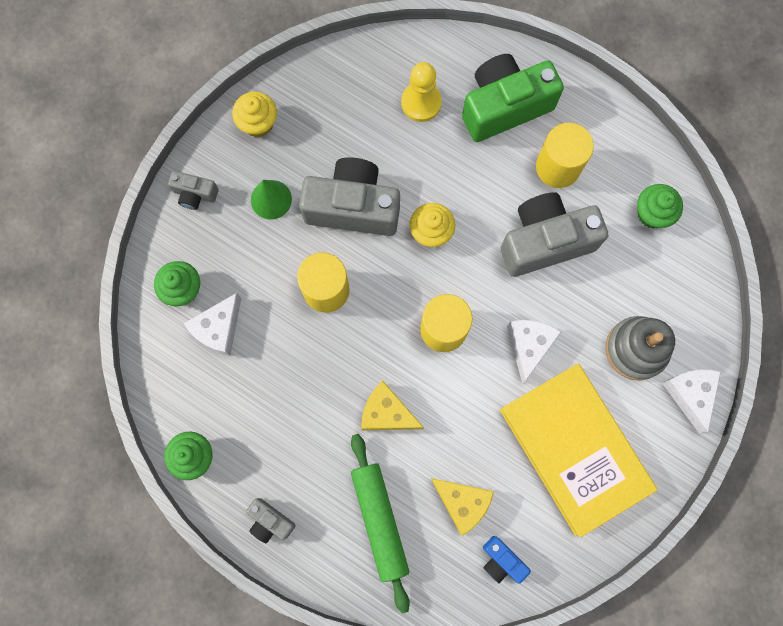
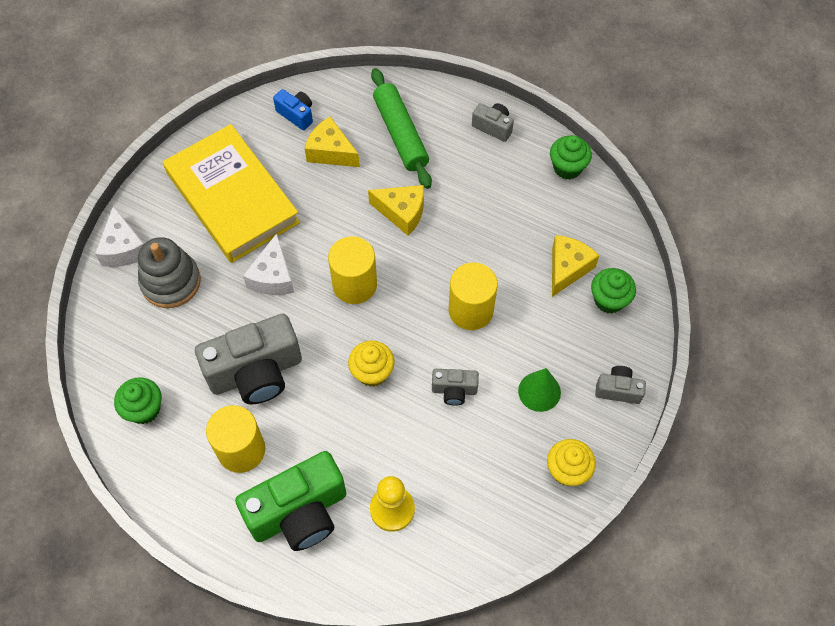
camera: 175 degrees right, 15 degrees down
(219, 329) = (567, 268): white cheese -> yellow cheese
(353, 207) = (454, 390): grey camera -> grey camera, size x0.47

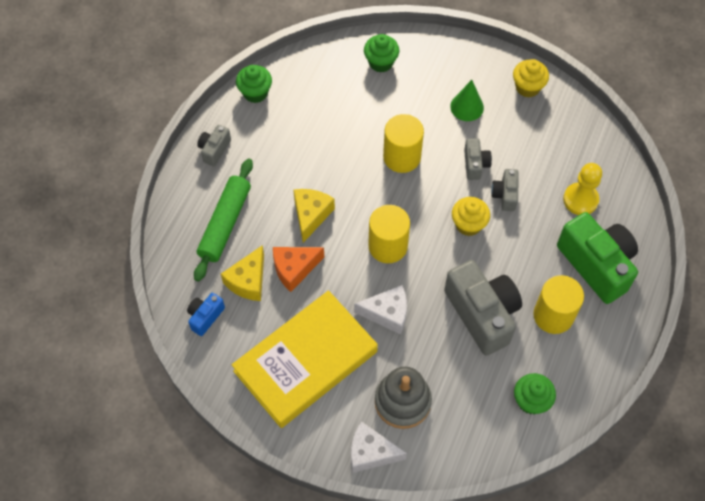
camera: 95 degrees left, 0 degrees up
(123, 248) = (371, 453): white cheese -> white cheese turned 150 degrees counterclockwise
(338, 193) = (294, 269): none -> orange cheese
(400, 134) = (225, 223): green rolling pin -> green rolling pin turned 45 degrees counterclockwise
(567, 268) = (355, 91): yellow cheese -> none
(618, 390) = (457, 56): grey camera -> grey camera (505, 195)

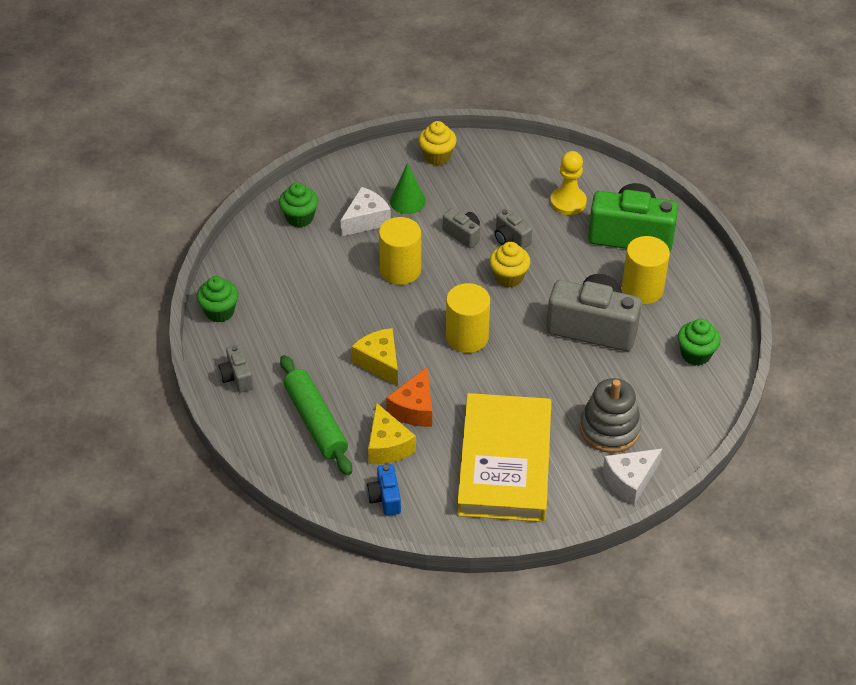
camera: 45 degrees left, 15 degrees down
(387, 313) = (524, 381): white cheese -> white cheese (366, 220)

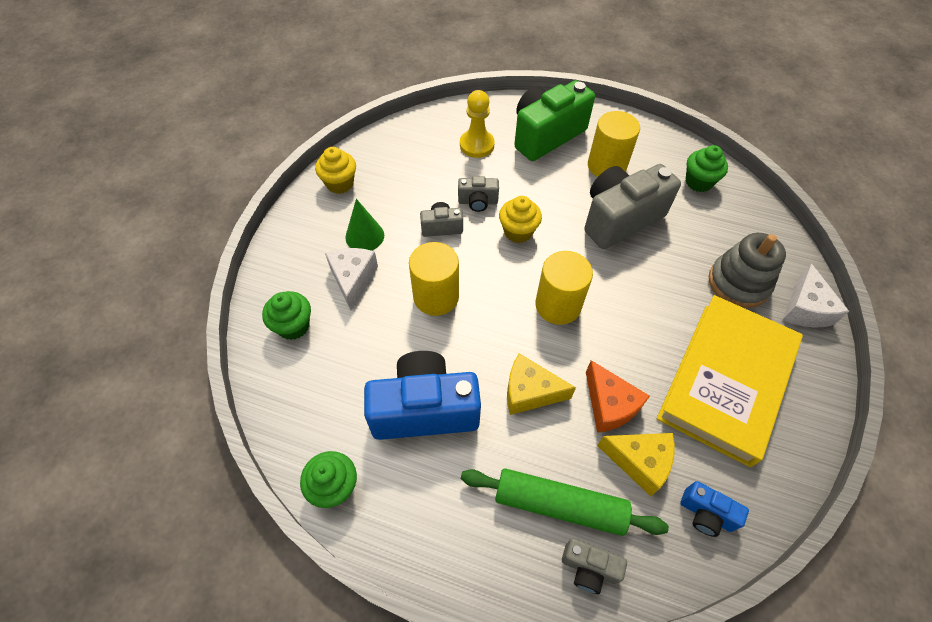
camera: 50 degrees left, 10 degrees up
(237, 377) = (437, 538): grey camera -> grey camera (589, 568)
(311, 319) = (424, 409): none -> blue camera
(505, 463) = (726, 381): yellow book -> yellow book turned 75 degrees clockwise

